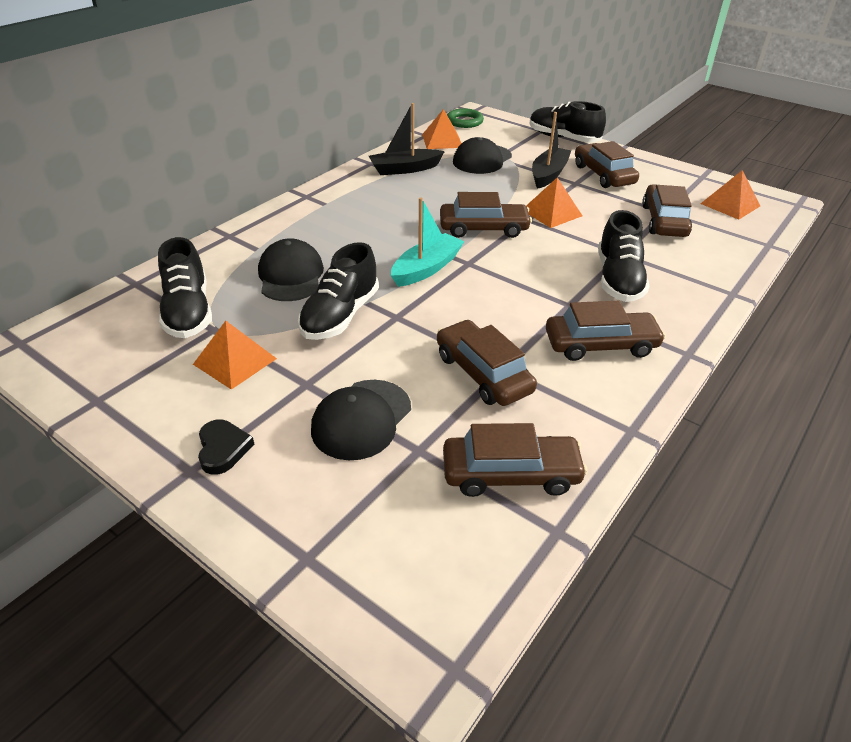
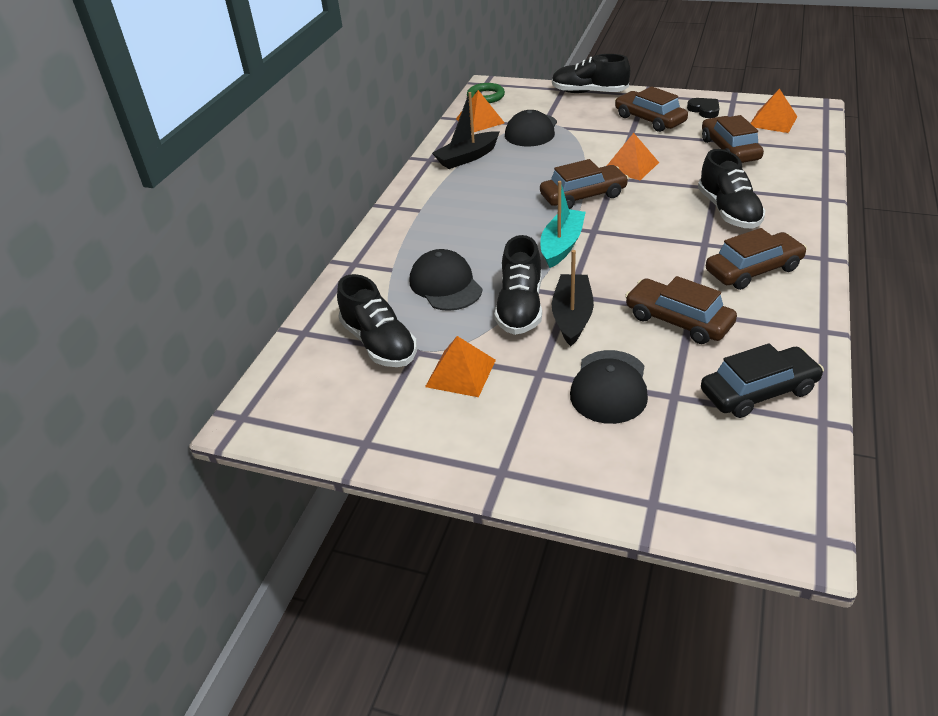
camera: 15 degrees left, 0 degrees up
(223, 449) = (514, 446): black heart -> black heart (704, 110)
(510, 474) = (758, 391): brown car -> black car
(548, 174) = (602, 131): black boat -> black boat (572, 316)

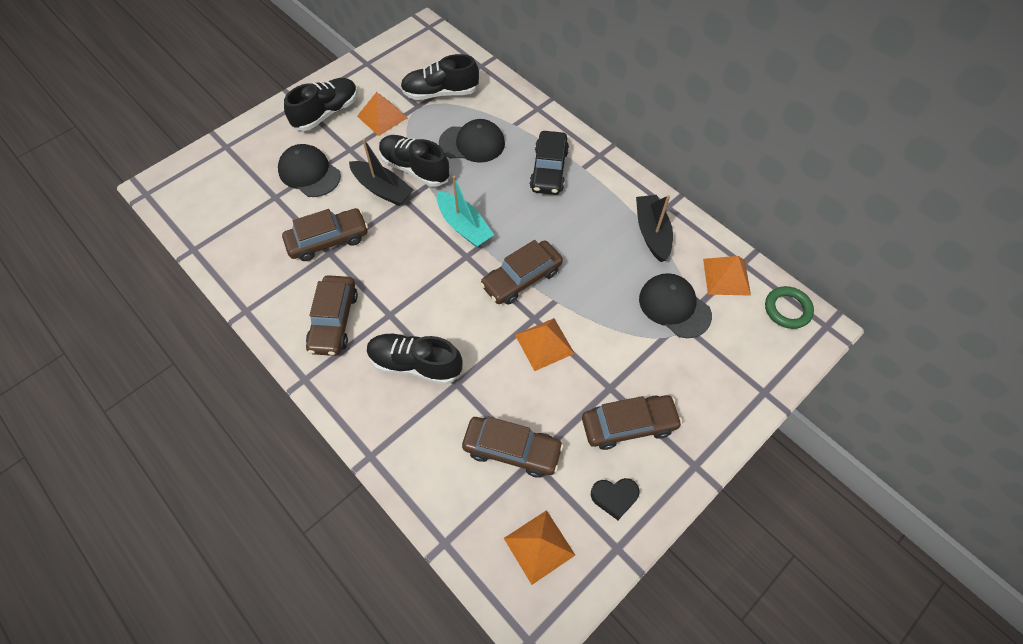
camera: 115 degrees right, 20 degrees up
(583, 196) = (521, 278): brown car -> brown car turned 45 degrees clockwise
(589, 92) = (738, 411): black shoe -> black shoe (326, 113)
(758, 391) = (239, 237): black car -> black car (549, 170)

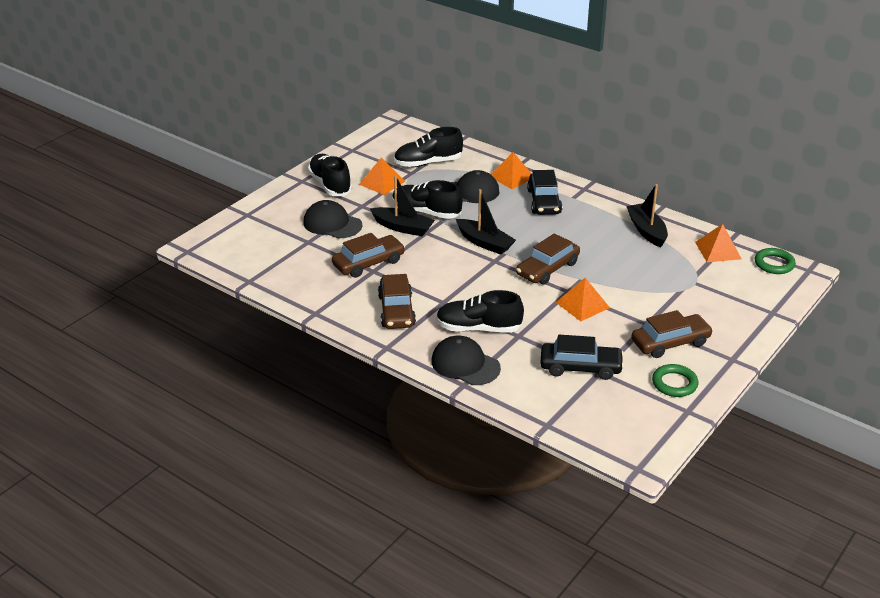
camera: 10 degrees left, 25 degrees down
(326, 113) = (330, 185): black shoe -> black shoe turned 60 degrees counterclockwise
(464, 226) = (485, 243): turquoise boat -> black boat
(512, 450) = (580, 367): brown car -> black car
(539, 546) = (624, 417): orange pyramid -> orange pyramid (511, 177)
(614, 497) = (674, 383): black heart -> green ring
(674, 307) = (682, 272): black cap -> black cap (465, 364)

